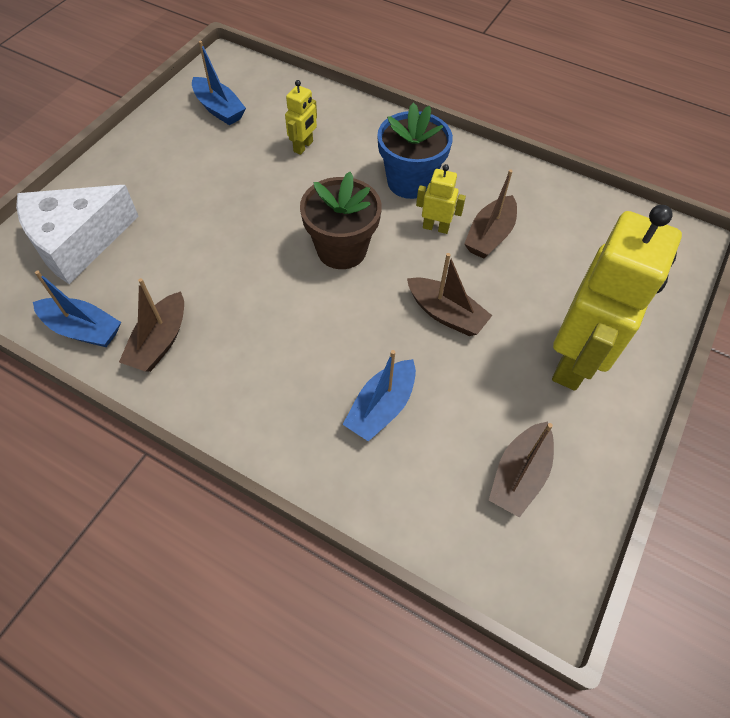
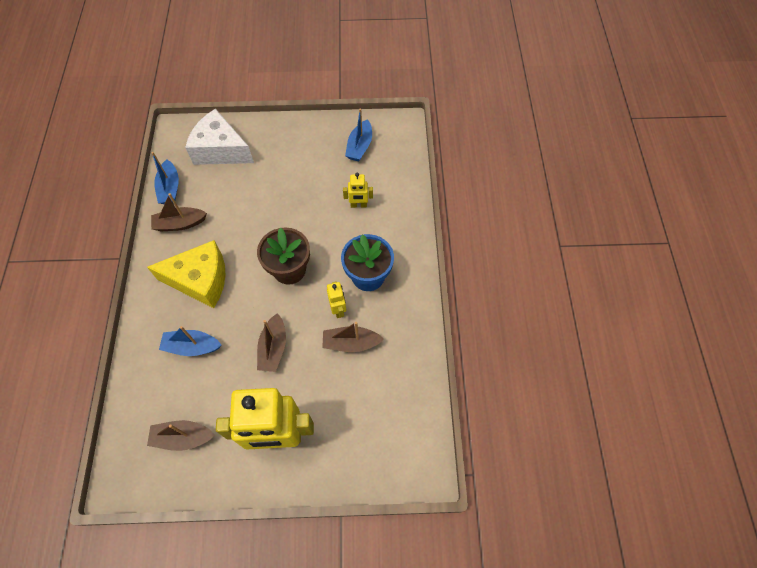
camera: 60 degrees right, 5 degrees up
(279, 354) = (200, 280): none -> yellow cheese

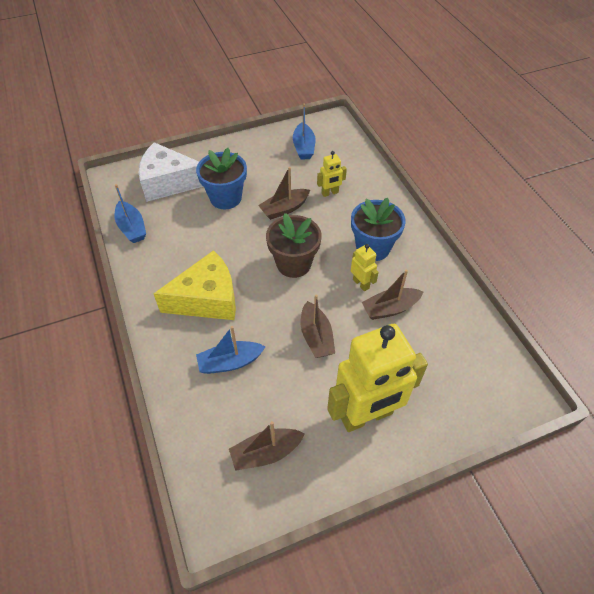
camera: 20 degrees left, 10 degrees down
(180, 224) = (159, 255): brown boat -> brown boat (284, 209)
(262, 181) = (225, 198): none -> blue flower pot

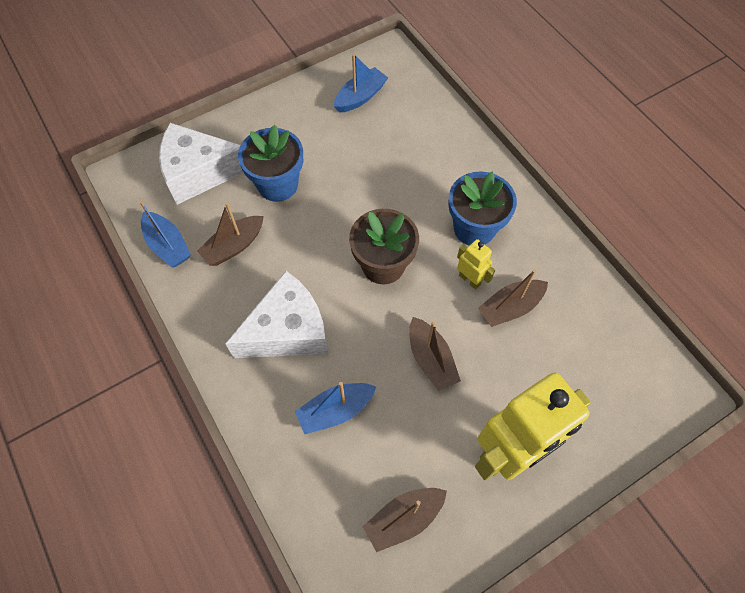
camera: 10 degrees left, 10 degrees up
(207, 299) = (288, 330): yellow cheese -> white cheese
(284, 209) = (355, 190): brown boat -> brown boat (234, 246)
(303, 147) = (360, 97): blue boat -> blue boat turned 120 degrees counterclockwise
(330, 193) = (407, 159): yellow robot -> none

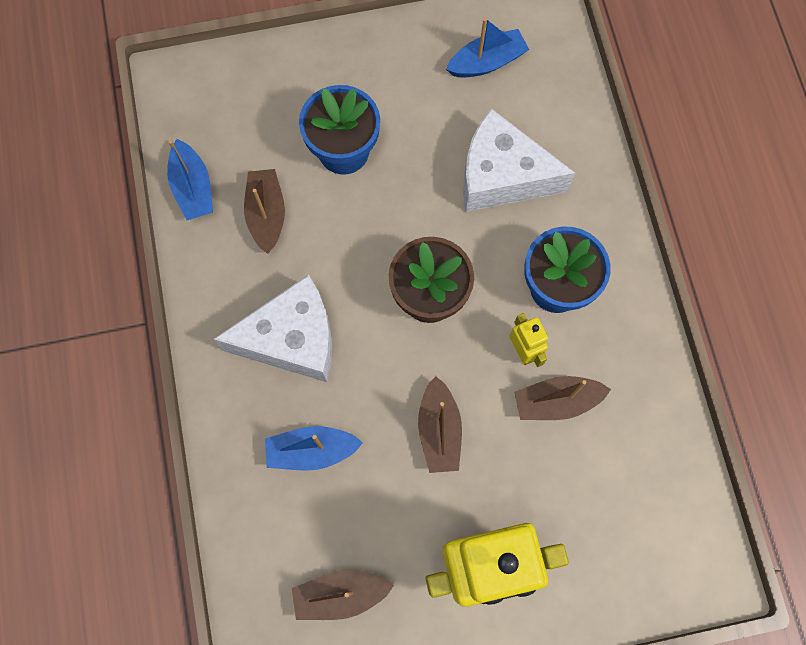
camera: 20 degrees right, 10 degrees up
(199, 173) = (257, 105): white cheese -> white cheese (502, 176)
(234, 246) = (267, 214): brown boat -> brown boat turned 105 degrees clockwise

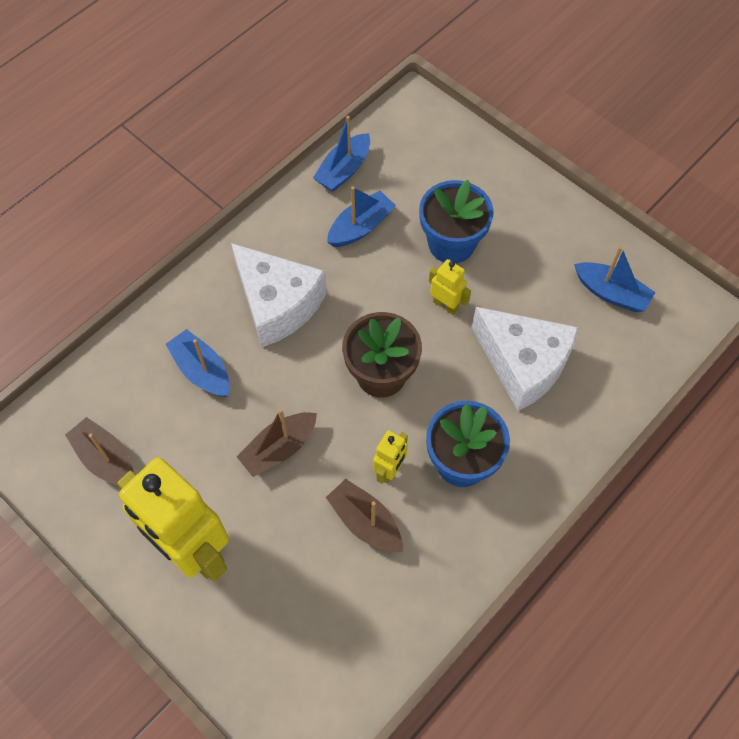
camera: 55 degrees right, 10 degrees down
(267, 214) = (360, 227): brown boat -> blue boat
(401, 198) = (446, 305): none -> yellow robot
(502, 176) = (523, 364): white cheese -> white cheese turned 150 degrees clockwise

